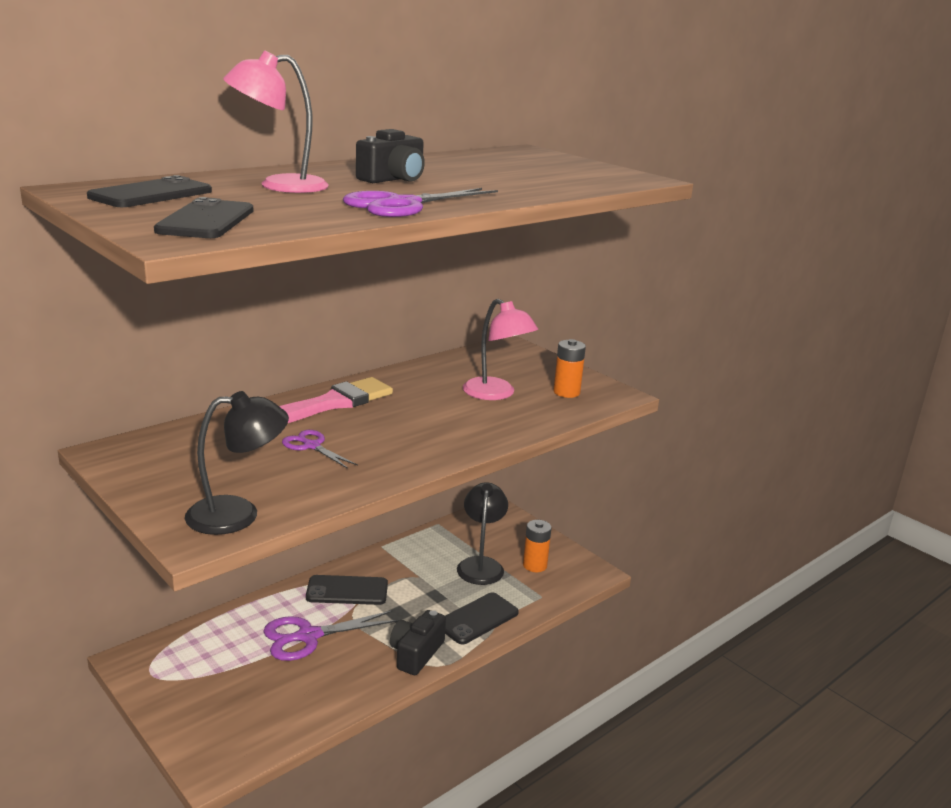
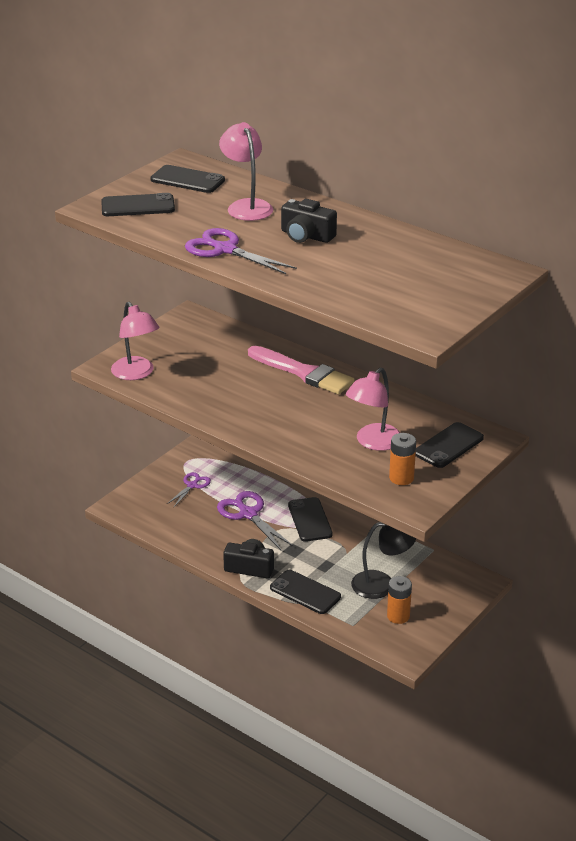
camera: 80 degrees right, 10 degrees up
(238, 514) = (136, 373): black lamp -> pink lamp
(311, 446) = (234, 379): purple scissors -> purple scissors (192, 485)
(516, 364) = (448, 446): none -> black phone

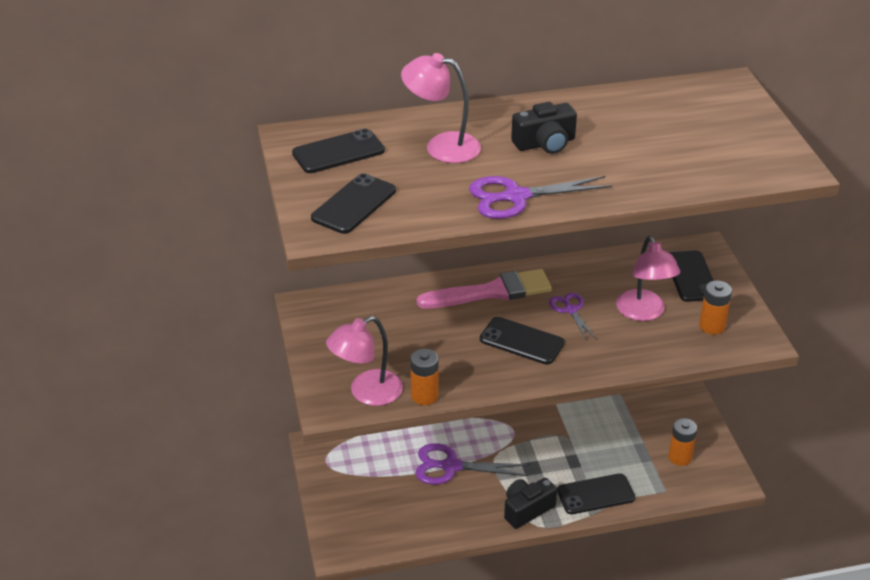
camera: 50 degrees left, 5 degrees up
(136, 373) = (367, 393): pink lamp -> pink lamp turned 135 degrees clockwise
(161, 395) = (424, 396): none -> orange battery
(192, 485) = (367, 478): purple scissors -> purple scissors (570, 310)
(310, 520) = (501, 433): black phone -> black phone (521, 341)
(382, 584) = (630, 442): black lamp -> none

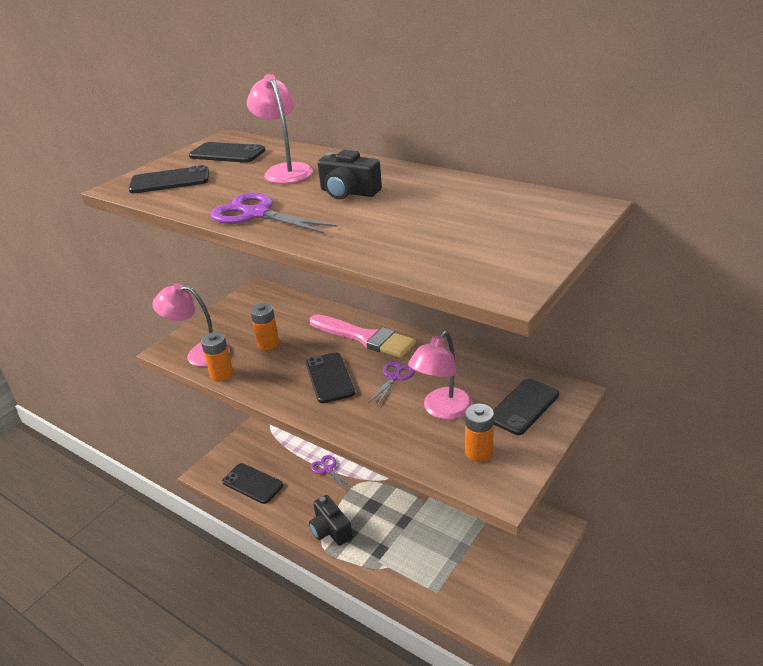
camera: 50 degrees right, 5 degrees down
(451, 466) = (328, 469): purple scissors -> purple scissors, size x0.60
(527, 509) = (330, 530): black camera -> black camera turned 135 degrees counterclockwise
(595, 494) = (386, 555): black phone -> black phone (252, 483)
(680, 457) = (481, 577): orange battery -> orange battery (268, 344)

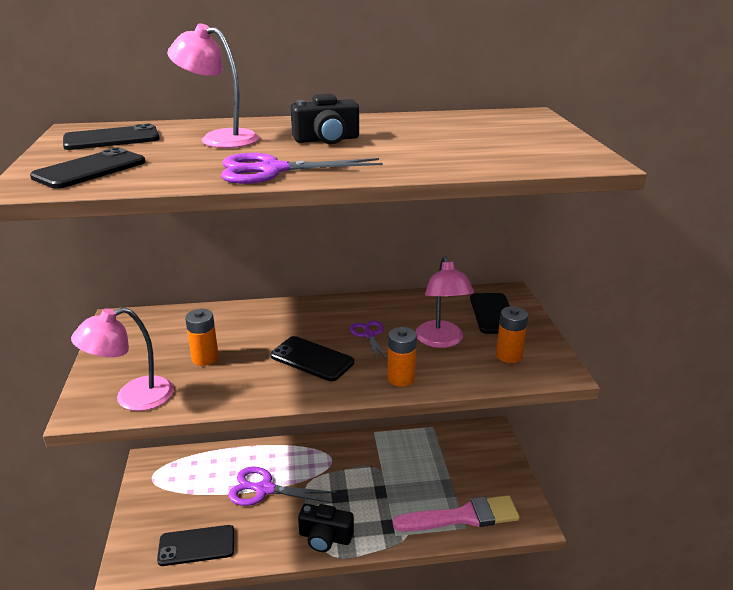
camera: 45 degrees left, 5 degrees down
(222, 374) = (191, 404): orange battery -> orange battery (401, 378)
(328, 469) = (264, 489): purple scissors -> purple scissors, size x1.67
(365, 337) = (298, 317): pink brush -> pink brush (462, 517)

